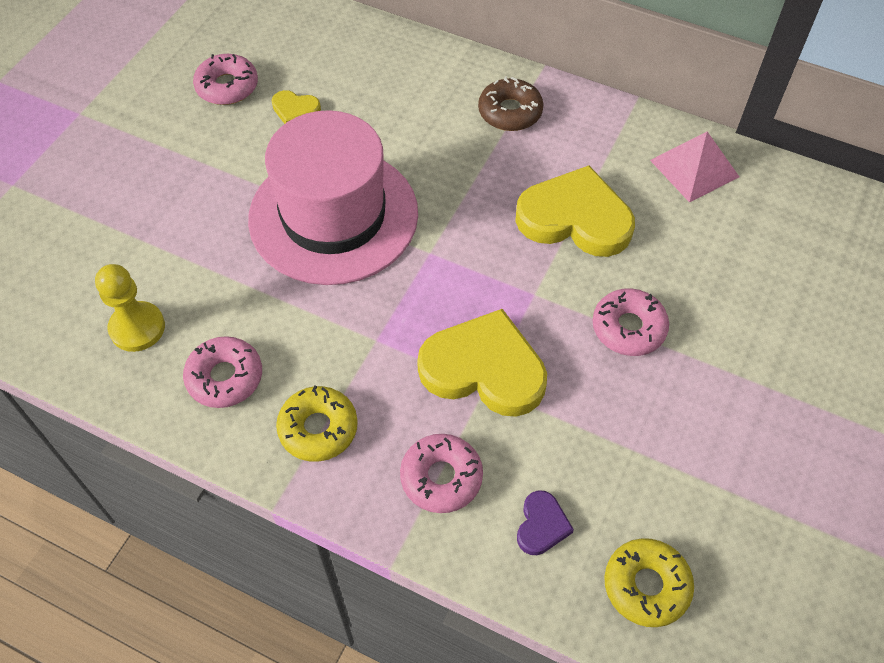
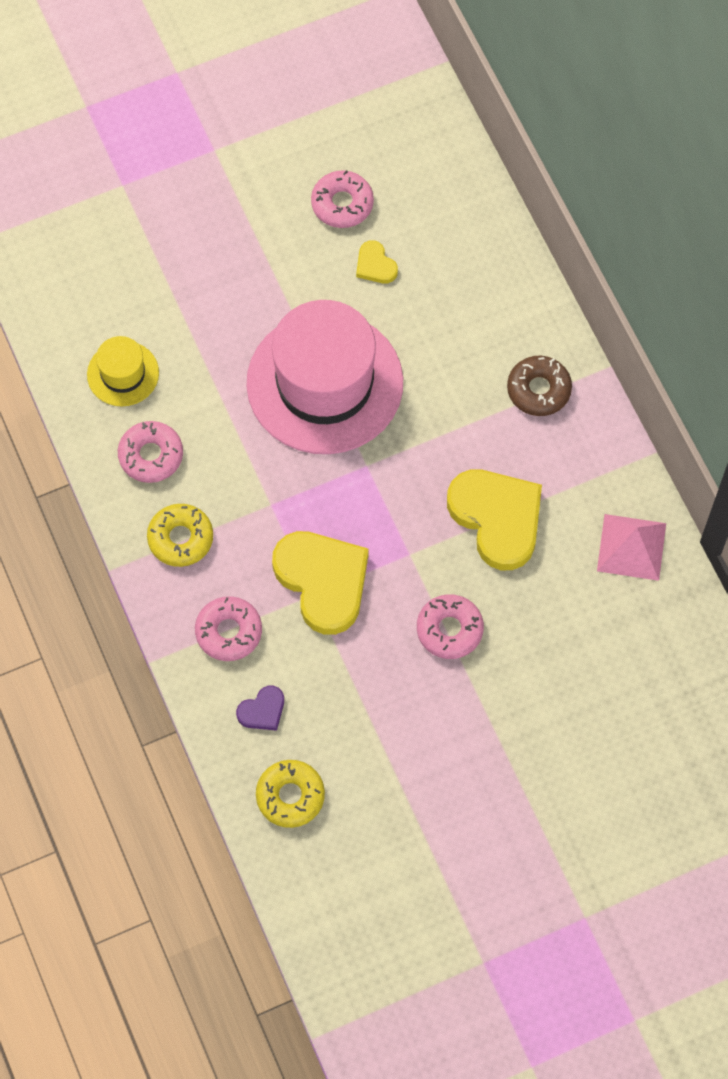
camera: 40 degrees right, 10 degrees up
(137, 328) = (123, 374): yellow pawn -> yellow hat

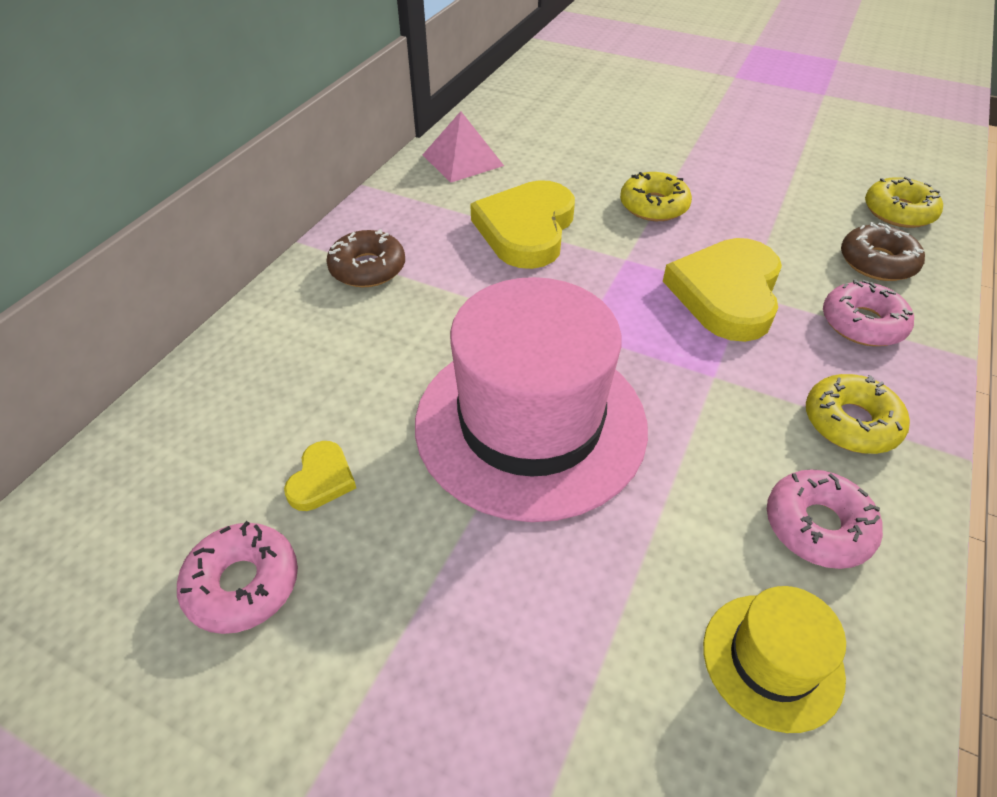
camera: 130 degrees left, 20 degrees down
(262, 710) = (877, 262): purple heart -> brown donut
(449, 630) = (653, 206): pink donut -> yellow donut

